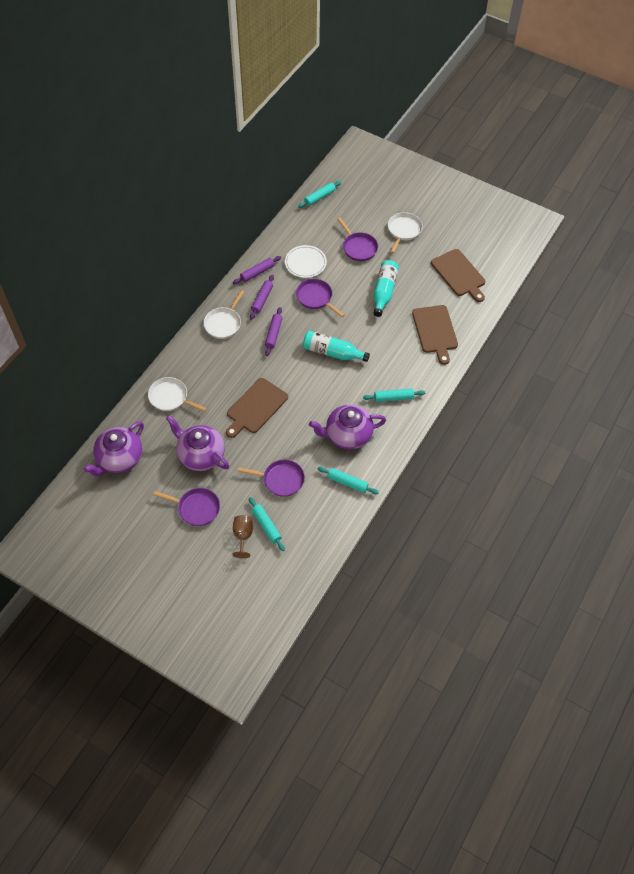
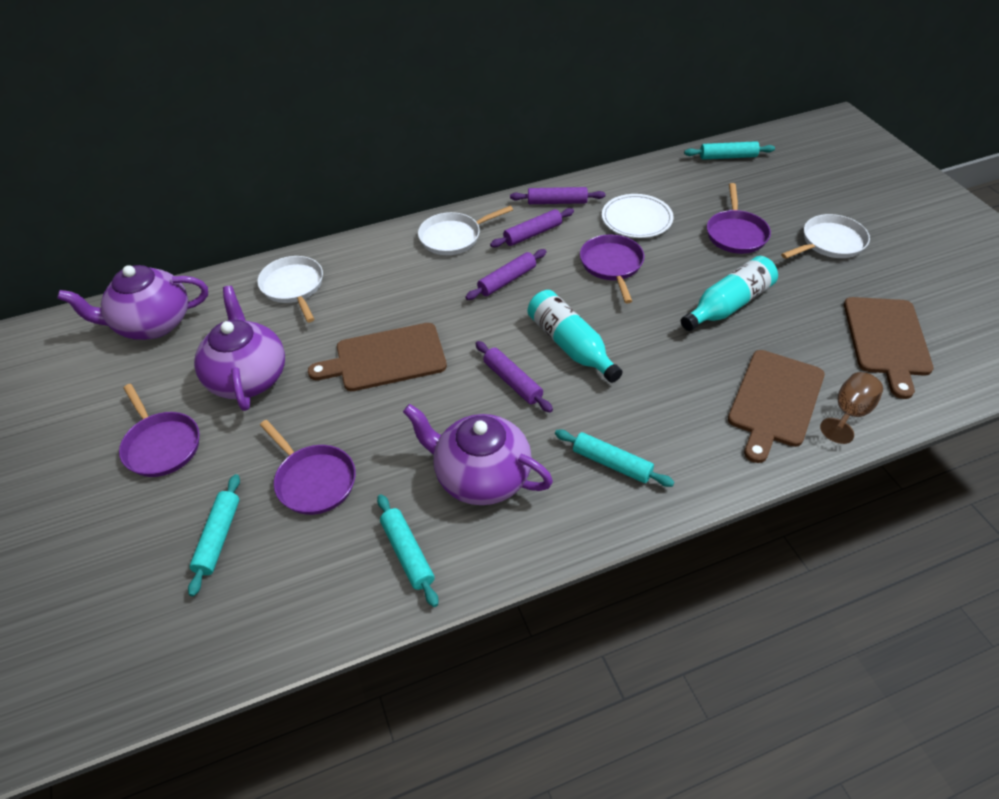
camera: 40 degrees right, 10 degrees down
(243, 536) = (171, 530): brown goblet -> brown goblet (849, 413)
(323, 385) = (512, 381): none -> purple rolling pin

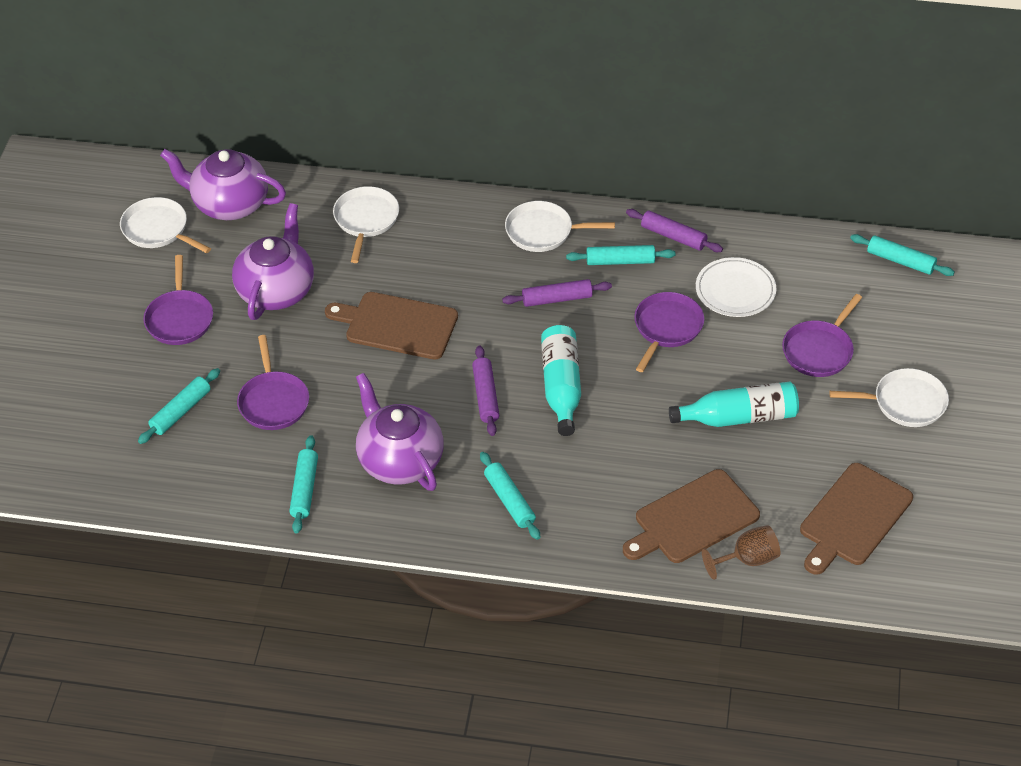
camera: 30 degrees right, 0 degrees up
(89, 374) = (158, 229): none -> white pan
(532, 234) = (620, 261): purple rolling pin -> turquoise rolling pin

